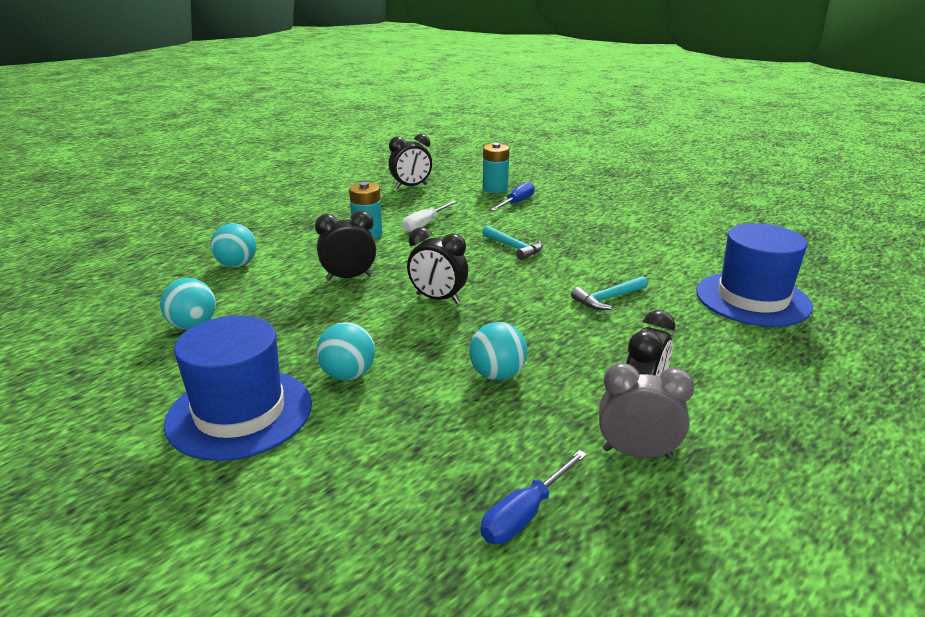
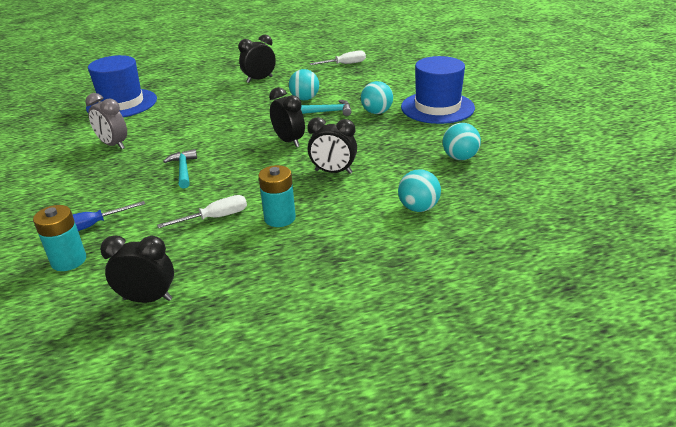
camera: 150 degrees left, 5 degrees up
(525, 514) = (345, 64): blue screwdriver -> white screwdriver
(608, 299) = (193, 119): turquoise hammer -> turquoise hammer (328, 112)
(637, 453) = (287, 69): grey clock -> grey clock (113, 145)

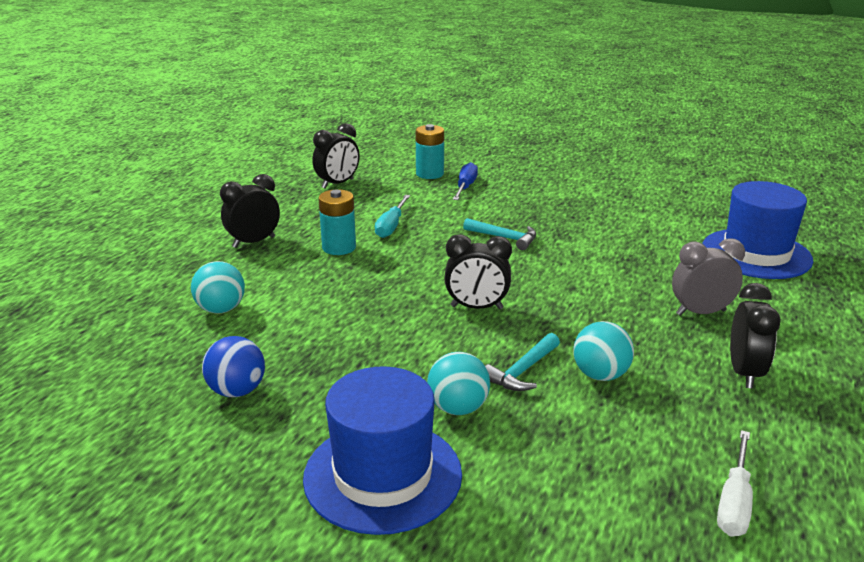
camera: 130 degrees right, 5 degrees down
(113, 145) = (621, 224): grey clock -> grey clock (700, 312)
(215, 218) = (391, 226): white screwdriver -> turquoise screwdriver
(333, 172) = (363, 301): black clock -> black clock (254, 242)
(460, 158) = (237, 391): turquoise ball -> blue ball

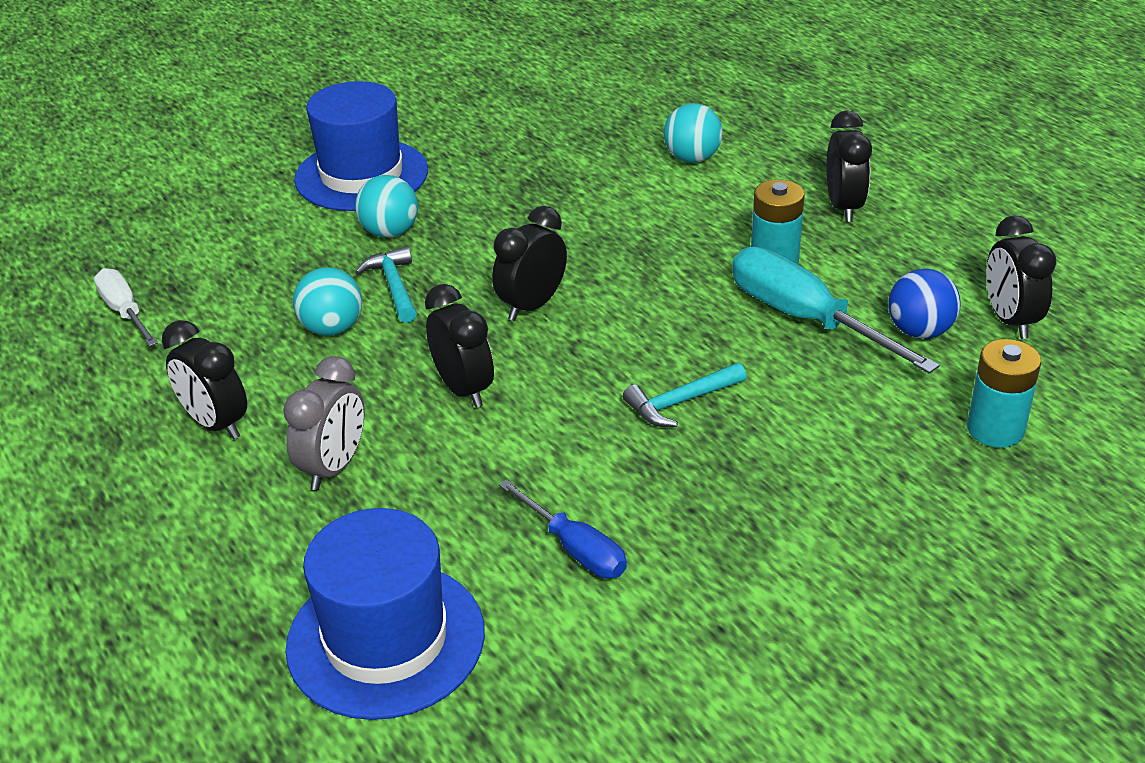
camera: 125 degrees right, 10 degrees up
(237, 391) = (541, 141): blue ball -> blue ball (919, 331)
(391, 226) = (805, 319): turquoise screwdriver -> turquoise screwdriver, size x1.69
(465, 187) = (904, 445): blue screwdriver -> blue screwdriver (575, 548)
(583, 299) = (464, 389): none -> black clock

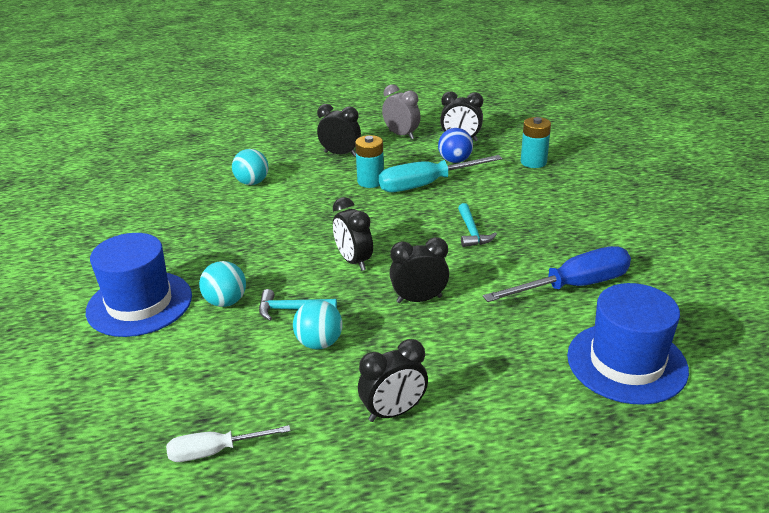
camera: 70 degrees left, 5 degrees down
(334, 467) = (468, 362): grey clock -> grey clock (401, 135)
(575, 548) = (573, 286): blue screwdriver -> blue screwdriver, size x1.69

